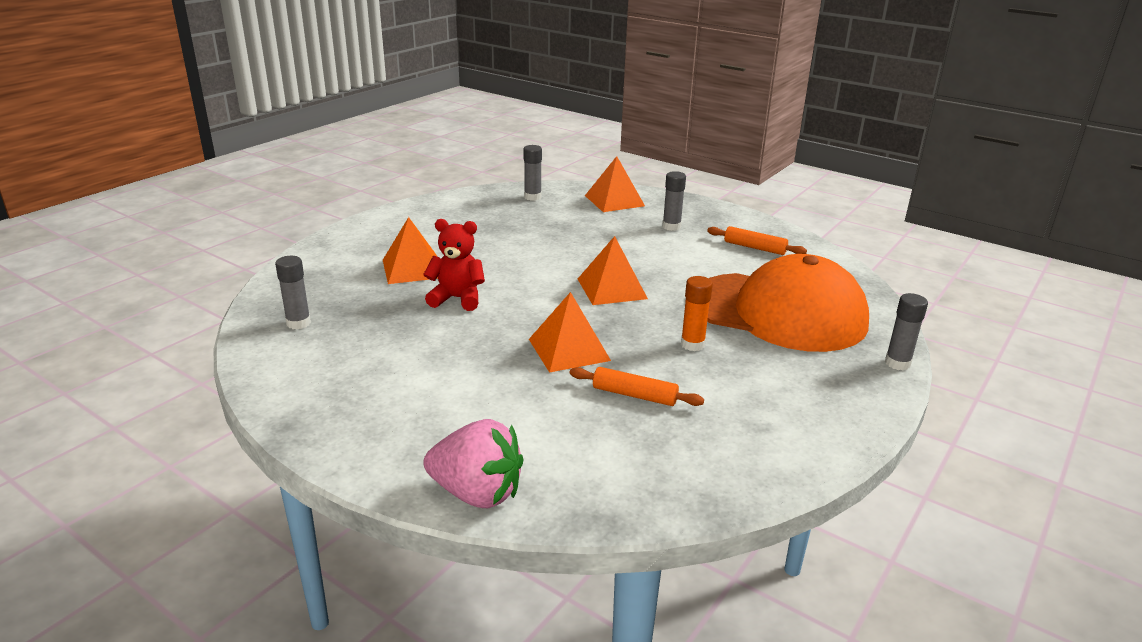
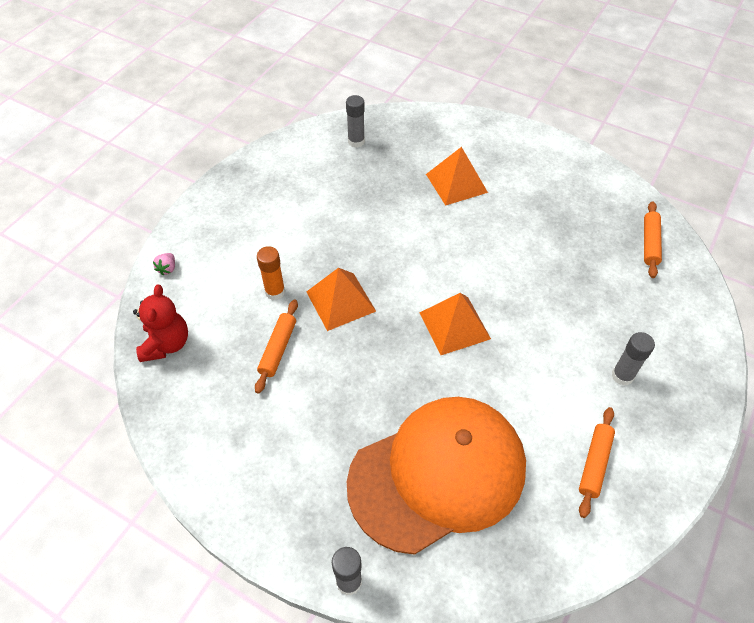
camera: 85 degrees right, 25 degrees up
(457, 299) = (410, 219): red teddy bear -> red teddy bear (166, 344)
(477, 493) = (167, 269): pink strawberry -> pink strawberry, size x0.40
(532, 197) = (649, 243): grey glue stick -> orange rolling pin
(614, 200) = (675, 317): orange pyramid -> none
(692, 344) = (360, 392): orange glue stick -> orange glue stick (275, 292)
(778, 312) = (437, 474): orange cap -> orange cap turned 135 degrees counterclockwise

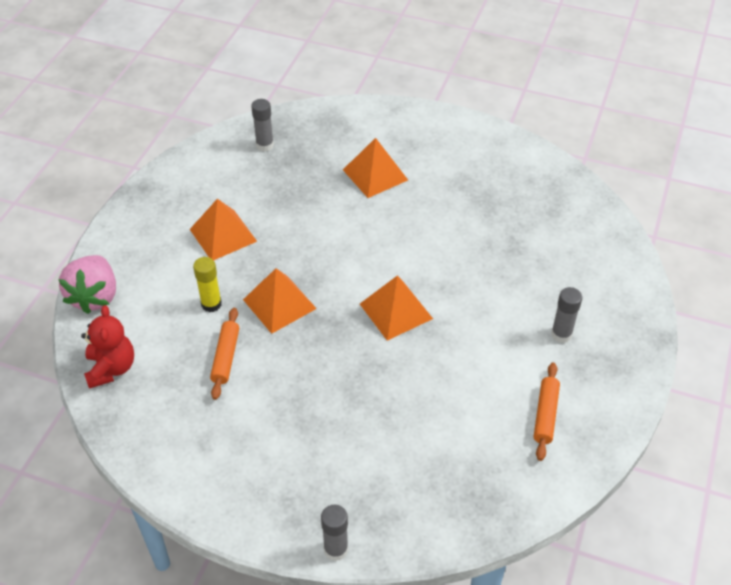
camera: 10 degrees left, 5 degrees down
(167, 269) = (95, 296): pink strawberry -> pink strawberry, size x2.49
(275, 292) = (211, 304): orange glue stick -> yellow glue stick
(300, 224) = (223, 235): none -> orange pyramid
(437, 474) = (402, 446): orange cap -> none
(649, 243) = (572, 209): orange rolling pin -> none

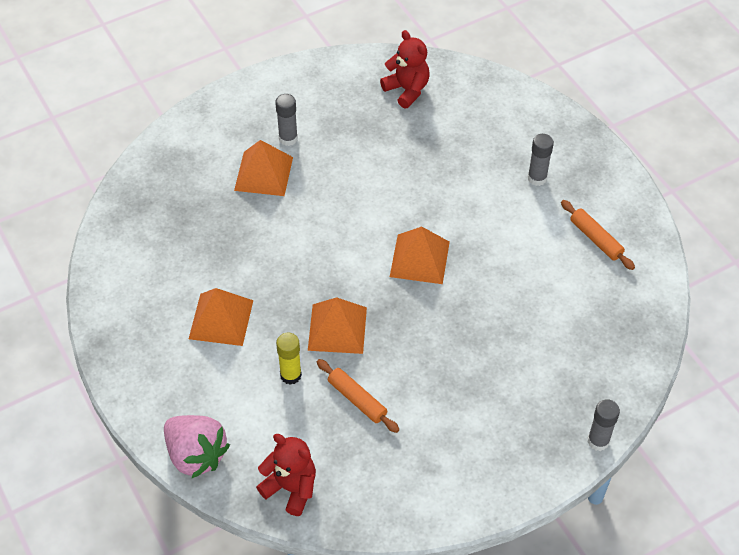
camera: 50 degrees left, 5 degrees up
(265, 145) = (145, 223): grey glue stick -> grey glue stick (288, 138)
(549, 200) = (407, 90): none -> red teddy bear

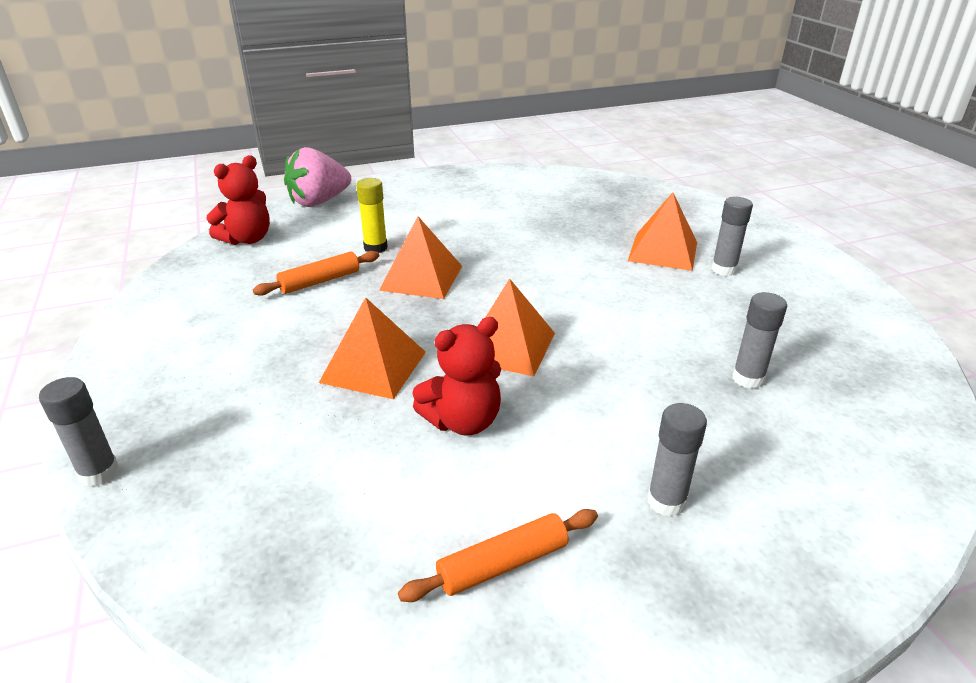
camera: 100 degrees right, 20 degrees down
(221, 319) = (463, 219): orange pyramid -> orange pyramid (373, 366)
(407, 90) = (853, 373): red teddy bear -> red teddy bear (463, 421)
(425, 137) = (748, 379): none -> grey glue stick

